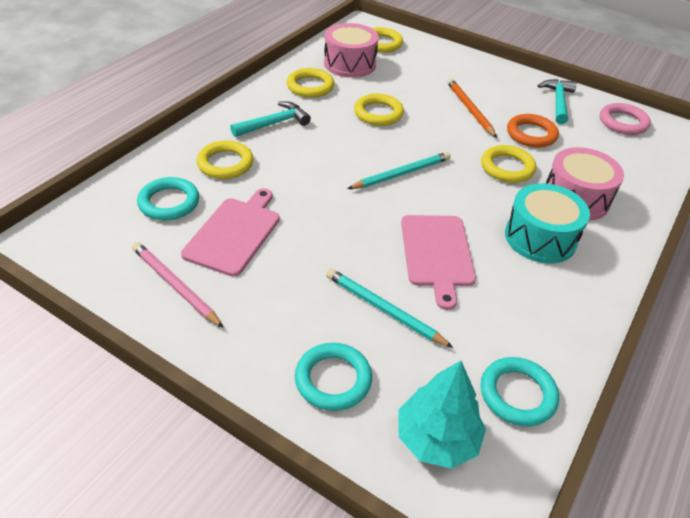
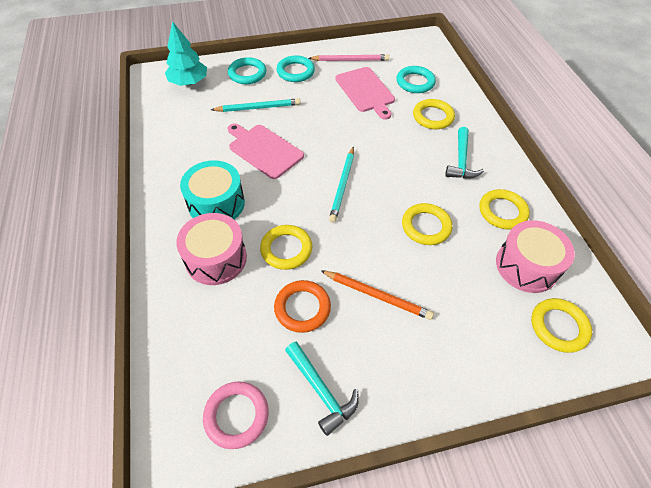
camera: 135 degrees right, 10 degrees up
(517, 394) = (168, 115): turquoise ring -> turquoise ring (295, 72)

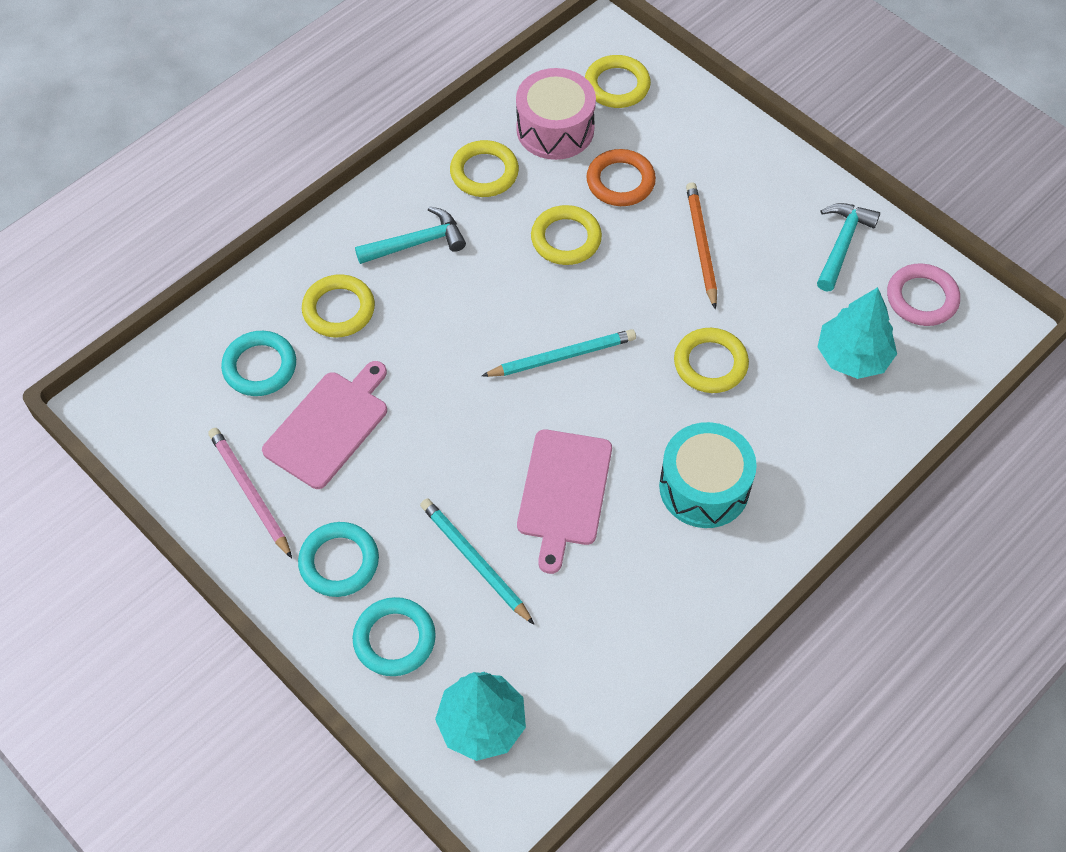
camera: 120 degrees left, 5 degrees up
(216, 258) = (781, 430): pink drum -> none
(230, 331) = (853, 356): none -> turquoise tree
(302, 308) = (771, 305): orange ring -> orange ring (620, 181)

